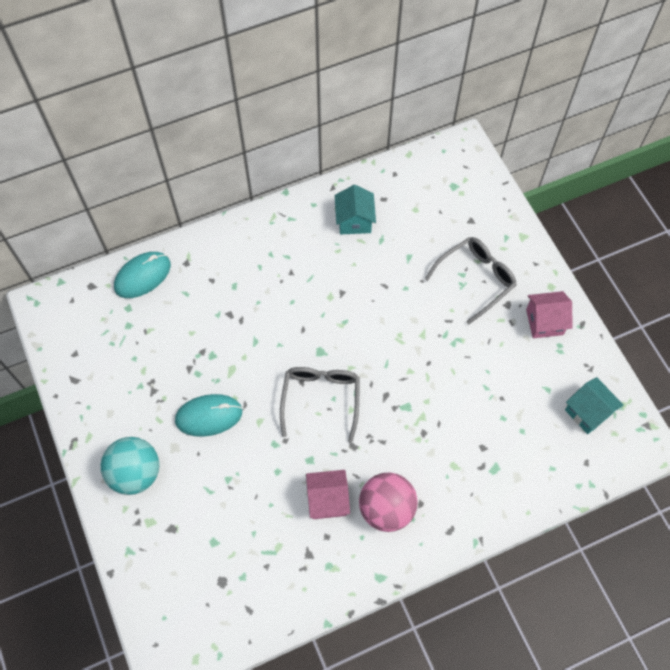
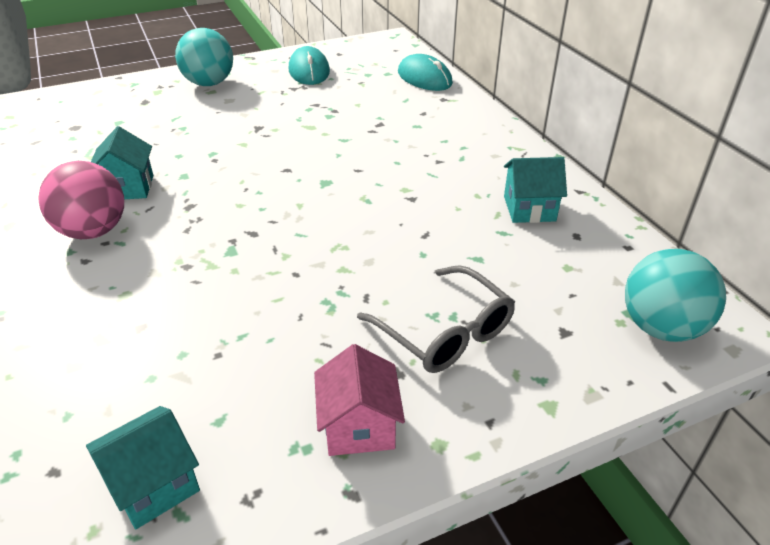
camera: 90 degrees right, 25 degrees down
(209, 416) = (258, 115): turquoise mouse -> turquoise mouse (309, 71)
(321, 399) = (260, 182): grey glasses -> none
(327, 500) = (128, 187): pink house -> turquoise house
(464, 175) = (661, 327): none -> turquoise ball

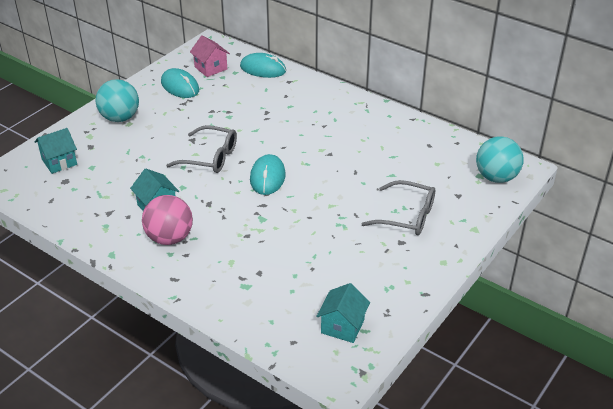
camera: 30 degrees left, 0 degrees up
(255, 153) = (210, 157): none -> grey glasses
(297, 200) = (267, 177): none -> turquoise mouse
(359, 426) = (405, 269): pink house -> pink house (211, 68)
(529, 208) = (395, 138): turquoise house -> turquoise house (59, 162)

